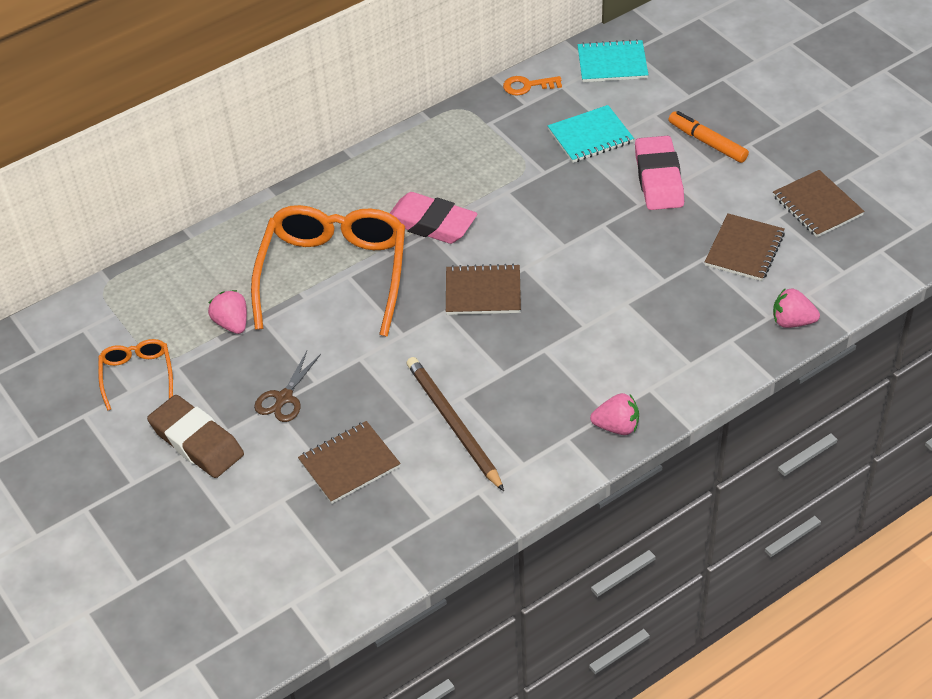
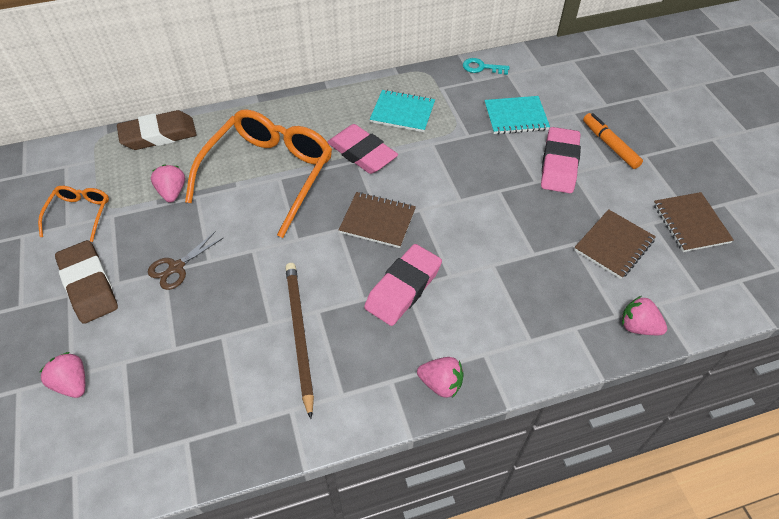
camera: 15 degrees right, 5 degrees up
(175, 265) = (159, 135): none -> brown eraser
(240, 533) = (72, 383): none -> pink strawberry
(349, 464) = (195, 345): brown notebook -> none
(527, 86) = (481, 67): orange key -> turquoise key
(541, 351) = (403, 288): none -> pink eraser
(612, 63) = (553, 66): turquoise notebook -> turquoise notebook (402, 112)

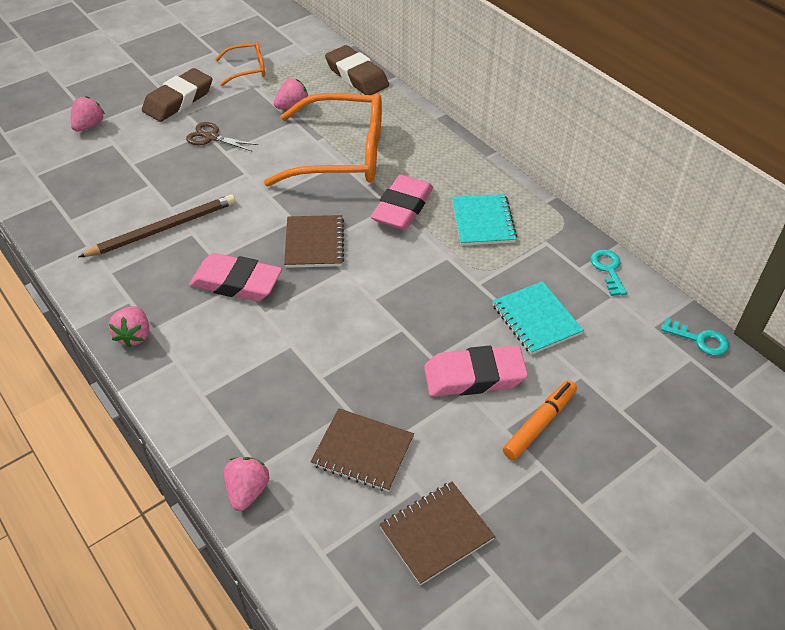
camera: 70 degrees right, 5 degrees down
(559, 51) = (700, 339): none -> turquoise key

